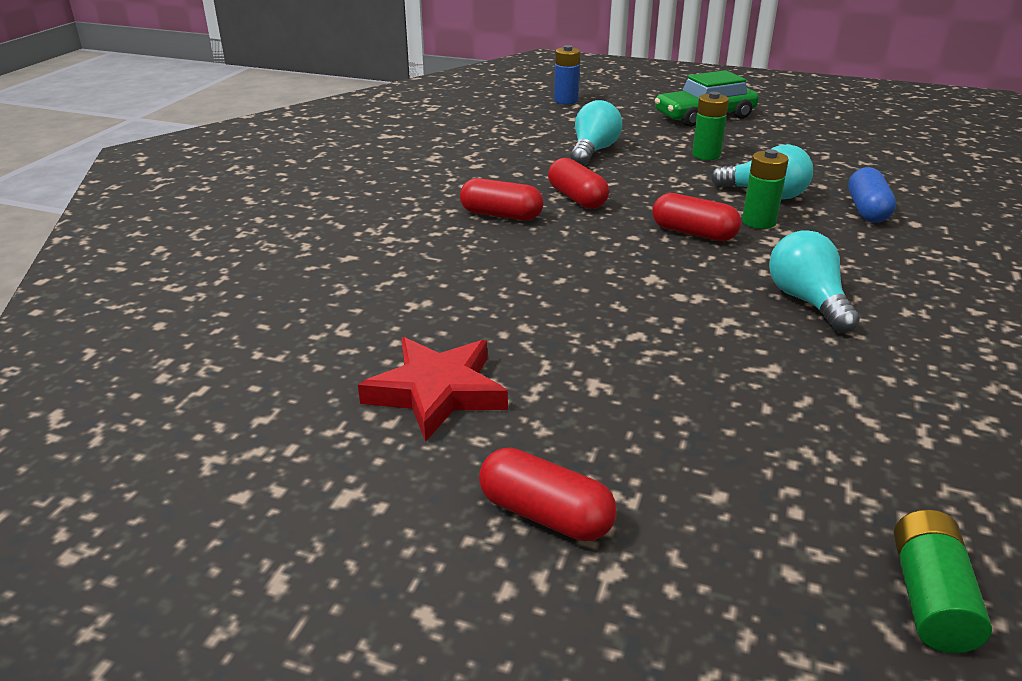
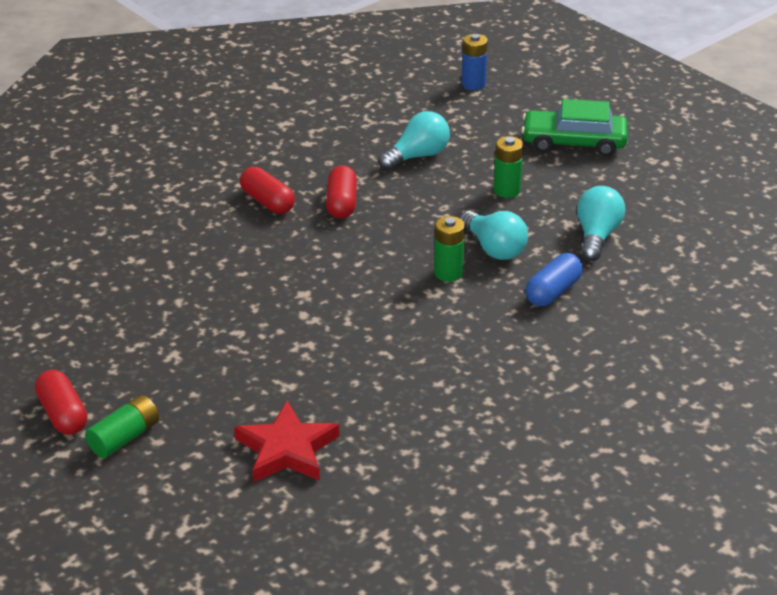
camera: 30 degrees right, 5 degrees up
(436, 392) = (82, 326): red star -> red star (287, 449)
(693, 233) = (384, 266): red capsule -> none
(807, 301) = (381, 350): turquoise light bulb -> turquoise light bulb (597, 236)
(929, 597) = (190, 527): green battery -> green battery (124, 437)

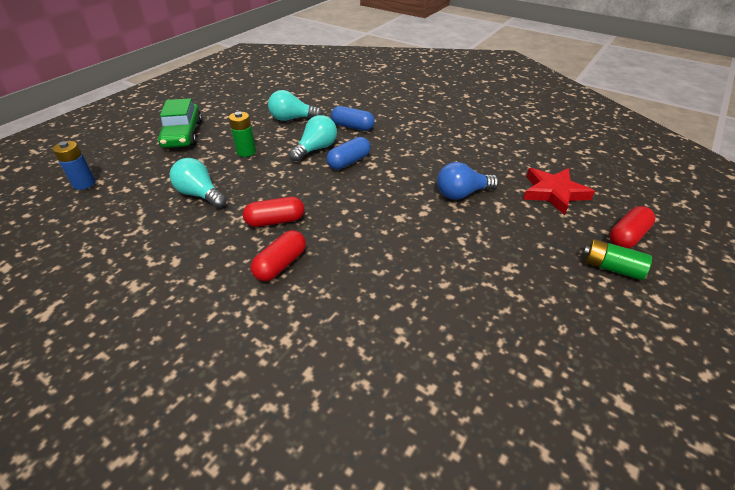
camera: 105 degrees left, 5 degrees up
(63, 414) = (623, 313): red capsule -> red capsule (627, 236)
(326, 358) = (462, 194): none -> blue light bulb
(448, 273) = (349, 161): green battery -> blue capsule

